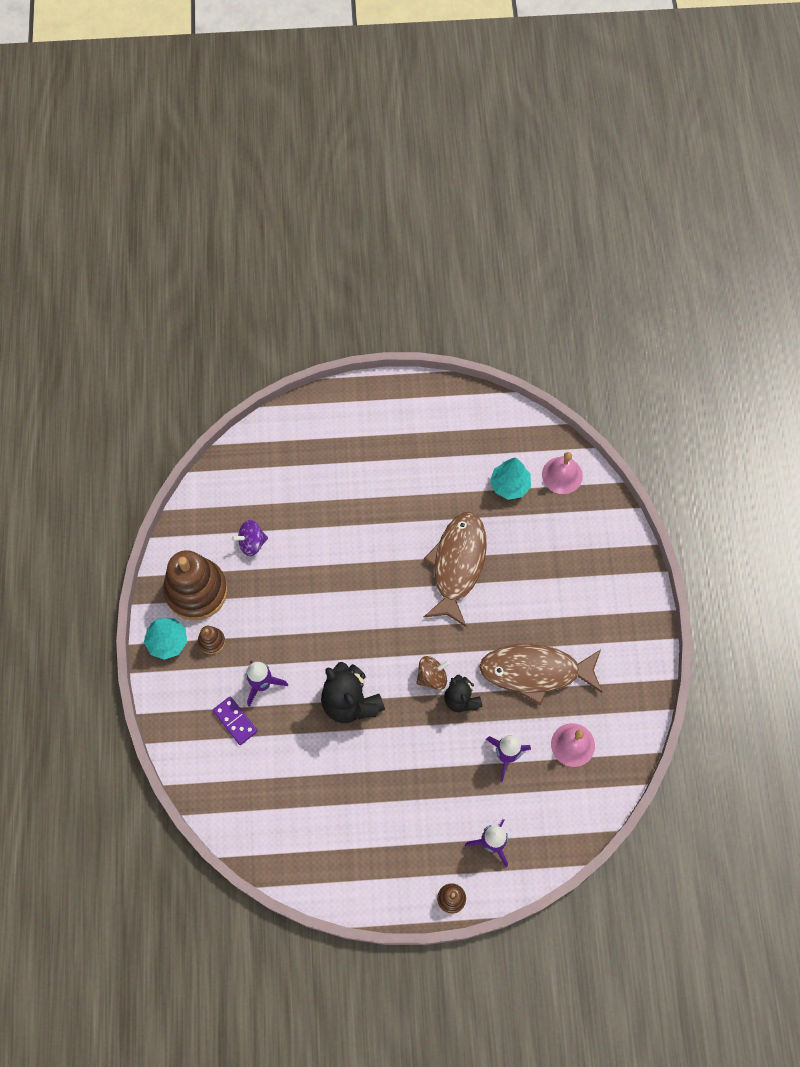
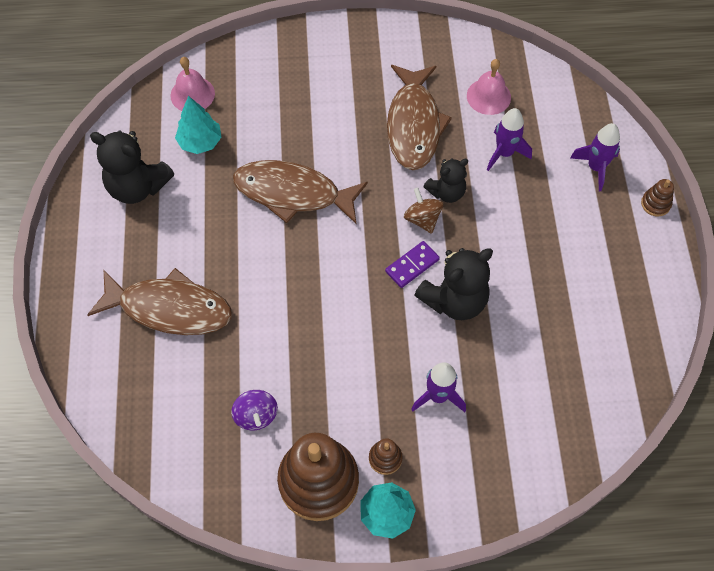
camera: 90 degrees left, 5 degrees down
(235, 721) = (484, 425): purple domino -> purple domino (412, 265)
(346, 472) = (169, 308): none -> brown fish
(462, 438) = (137, 187): none -> black teddy bear

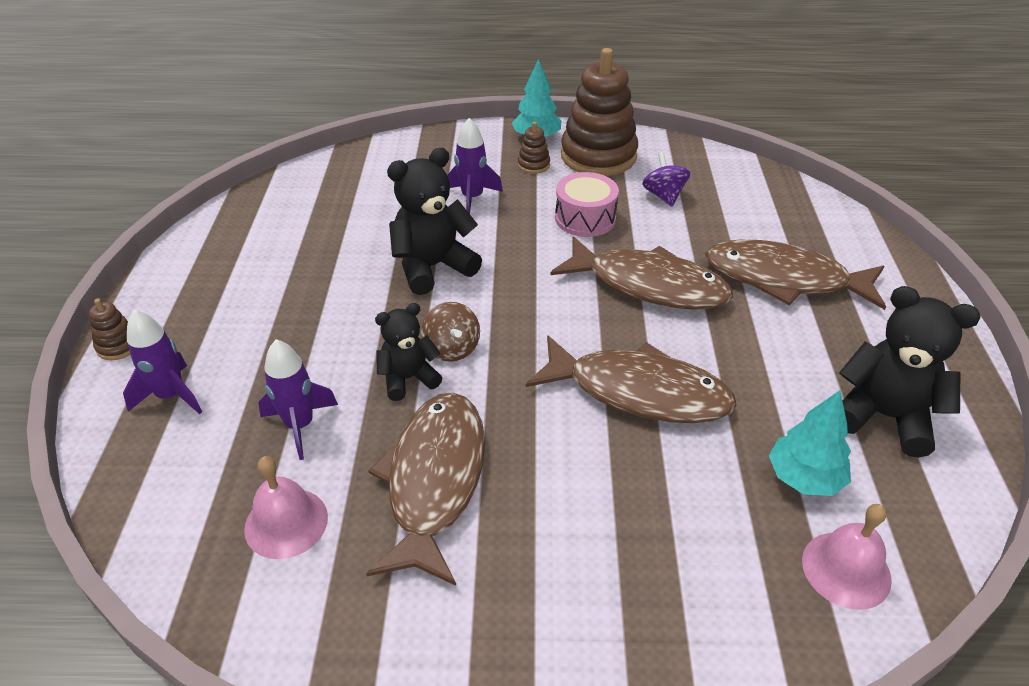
camera: 175 degrees left, 20 degrees down
(279, 293) = (649, 285): none -> brown fish
(331, 374) = (585, 218): none -> pink drum
(412, 265) = (477, 301): purple domino -> none

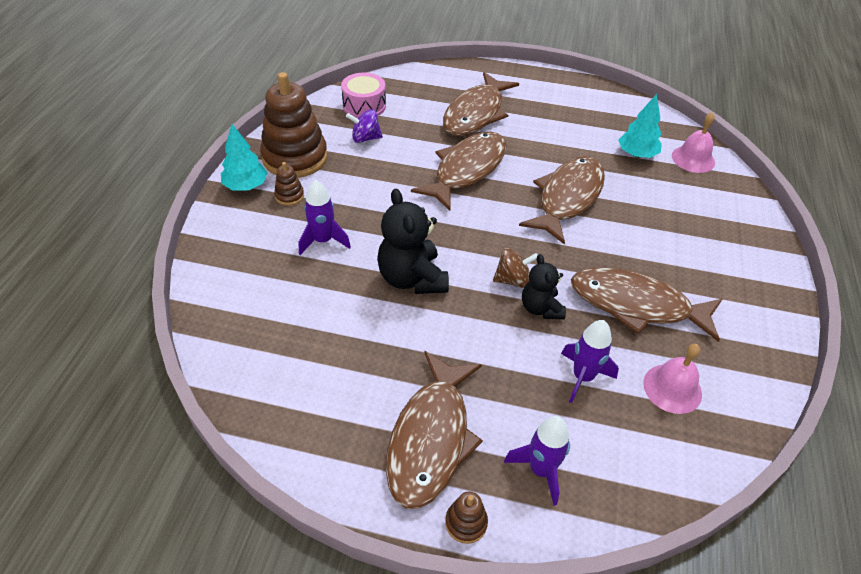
camera: 80 degrees left, 5 degrees up
(216, 310) = (431, 438): none -> brown fish
(585, 218) = (378, 183): pink drum -> pink drum (364, 106)
(884, 416) = (595, 115): black teddy bear -> none

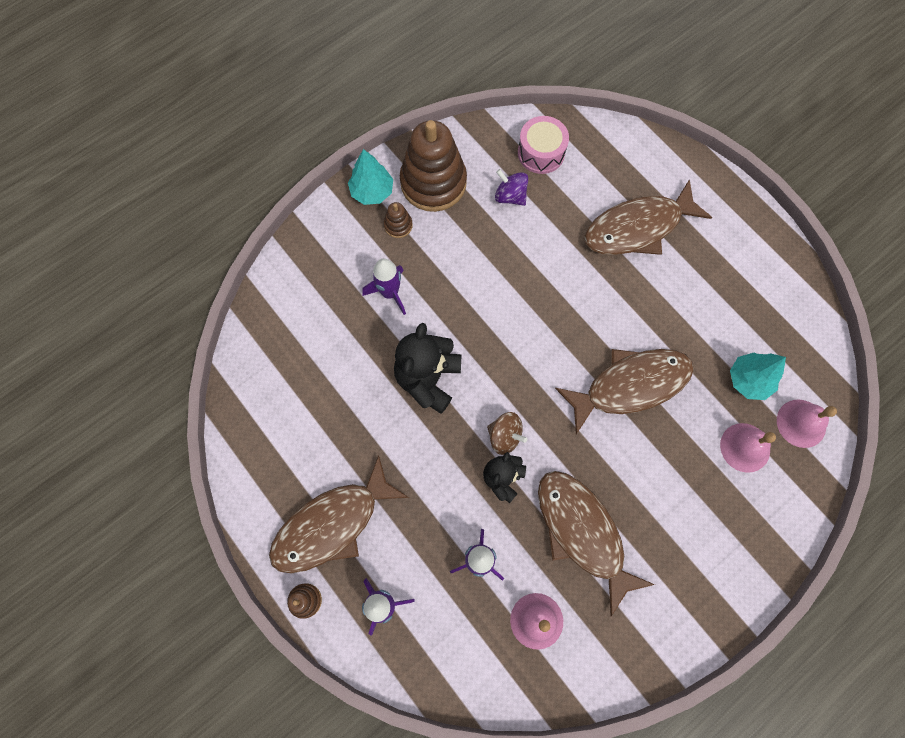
camera: 40 degrees right, 25 degrees up
(467, 170) = (568, 293): brown fish -> none
(677, 190) = (745, 447): none -> pink bell

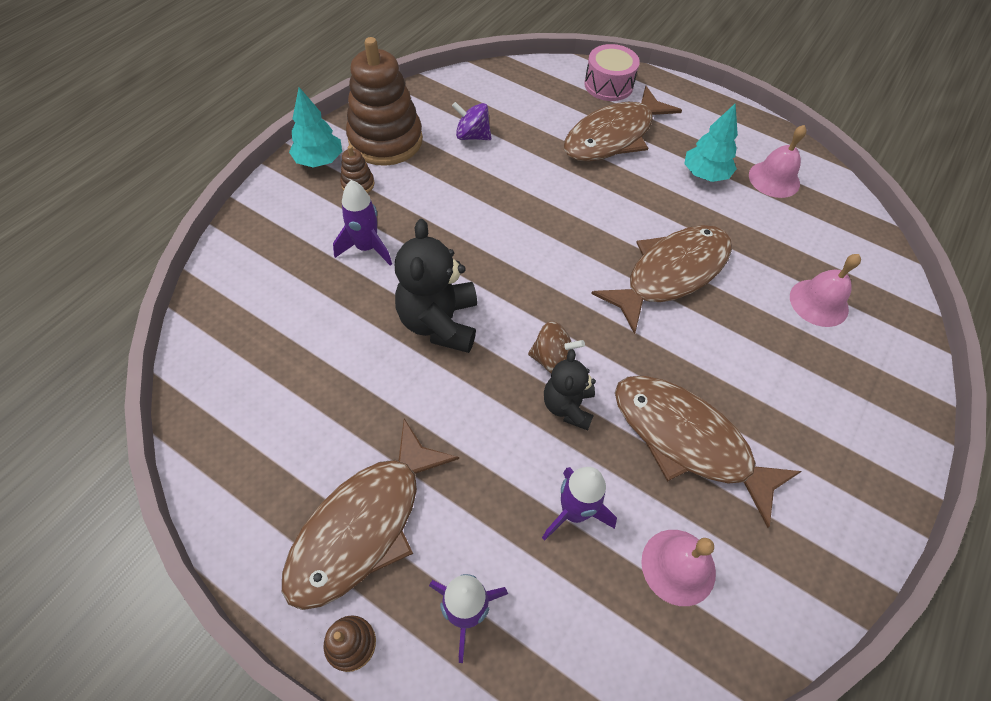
camera: 20 degrees left, 15 degrees down
(541, 153) = (490, 96): pink drum -> pink drum (608, 85)
(748, 380) = (788, 240): turquoise tree -> turquoise tree (705, 174)
(801, 423) = (861, 266): pink bell -> pink bell (774, 179)

